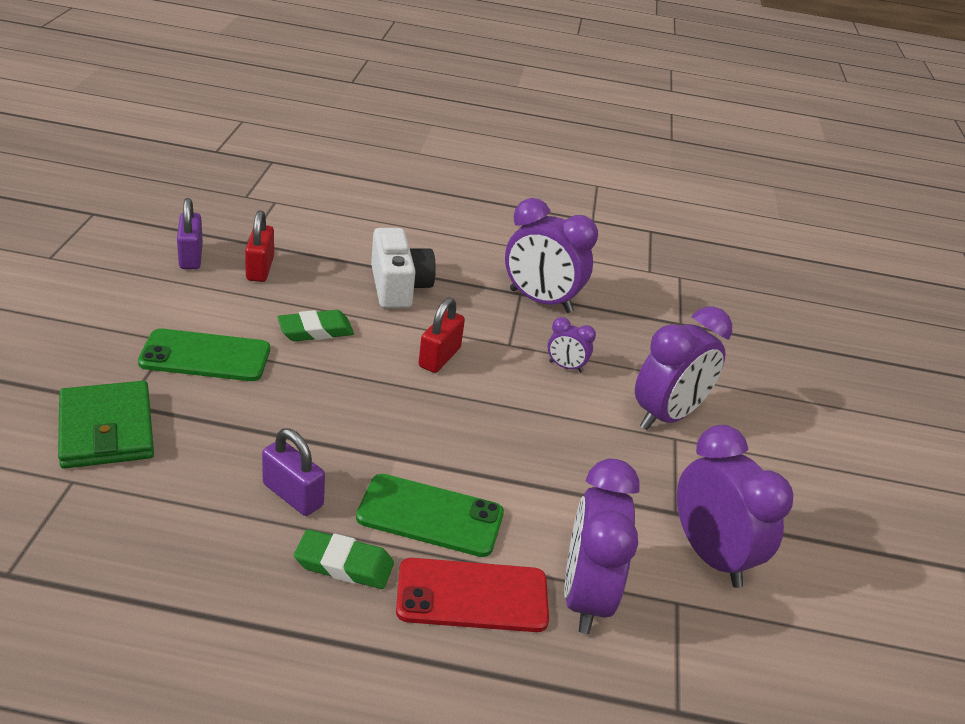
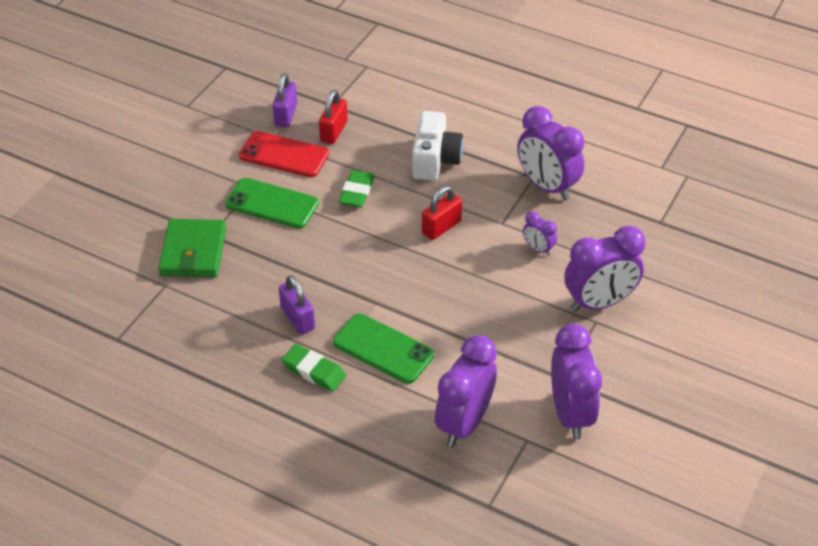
camera: 25 degrees right, 10 degrees up
(315, 330) = (356, 192): green eraser -> green eraser turned 75 degrees counterclockwise
(472, 596) = (388, 407): red phone -> red phone (284, 155)

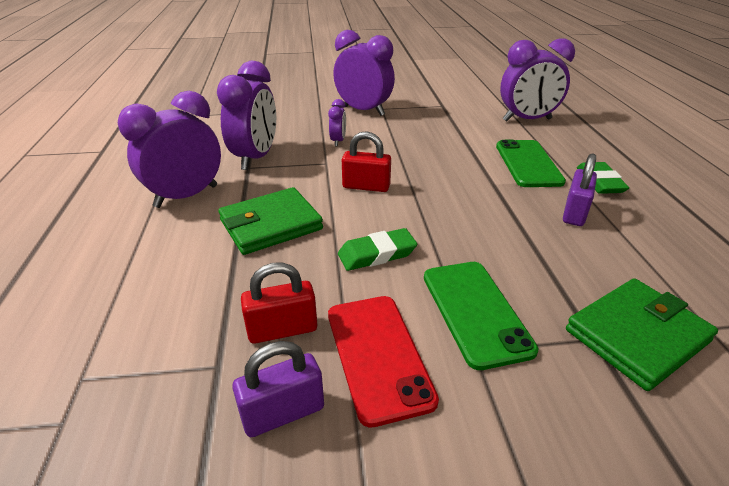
camera: 125 degrees left, 10 degrees down
(435, 160) = (271, 225): white camera -> green wallet
(570, 414) = (463, 97): purple clock -> purple clock (186, 196)

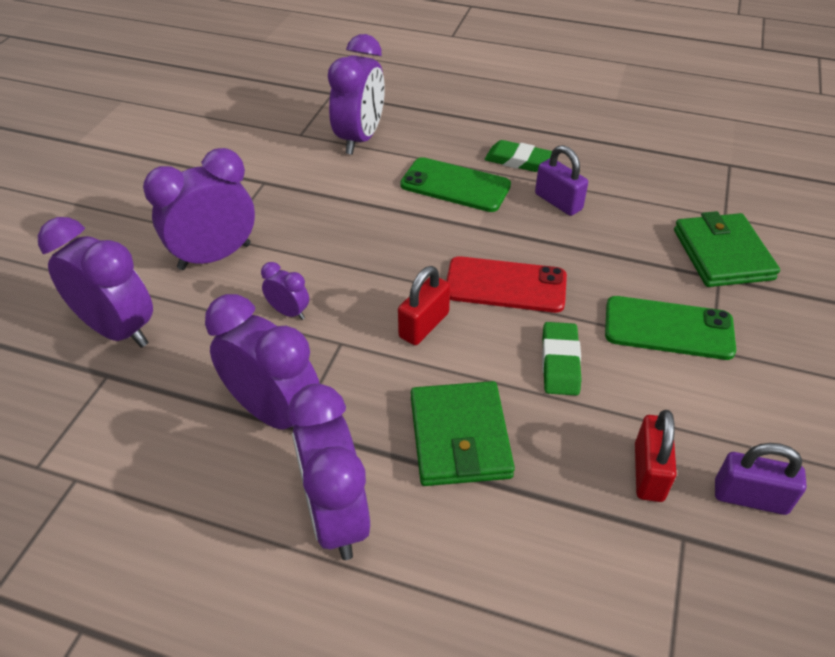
camera: 65 degrees left, 10 degrees up
(283, 412) = (750, 497): purple padlock -> purple padlock turned 75 degrees counterclockwise
(288, 105) = (118, 330): none -> purple clock
(378, 355) = (702, 412): red phone -> red phone (505, 285)

